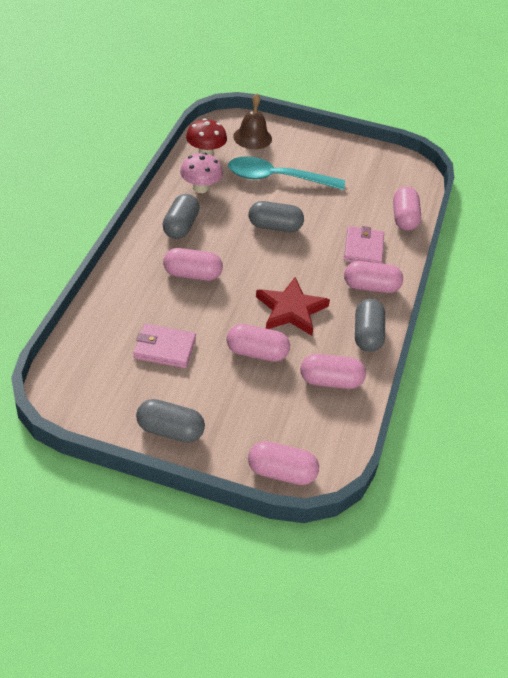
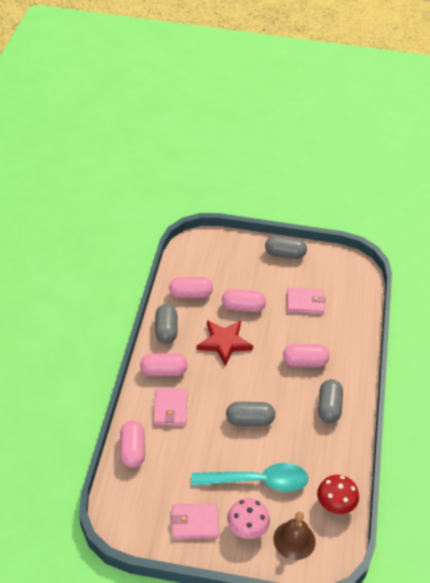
camera: 175 degrees right, 0 degrees up
(200, 188) = (326, 455): pink mushroom -> pink mushroom (247, 529)
(281, 473) = (215, 240): pink capsule -> none
(342, 159) = (194, 523): none -> pink wallet

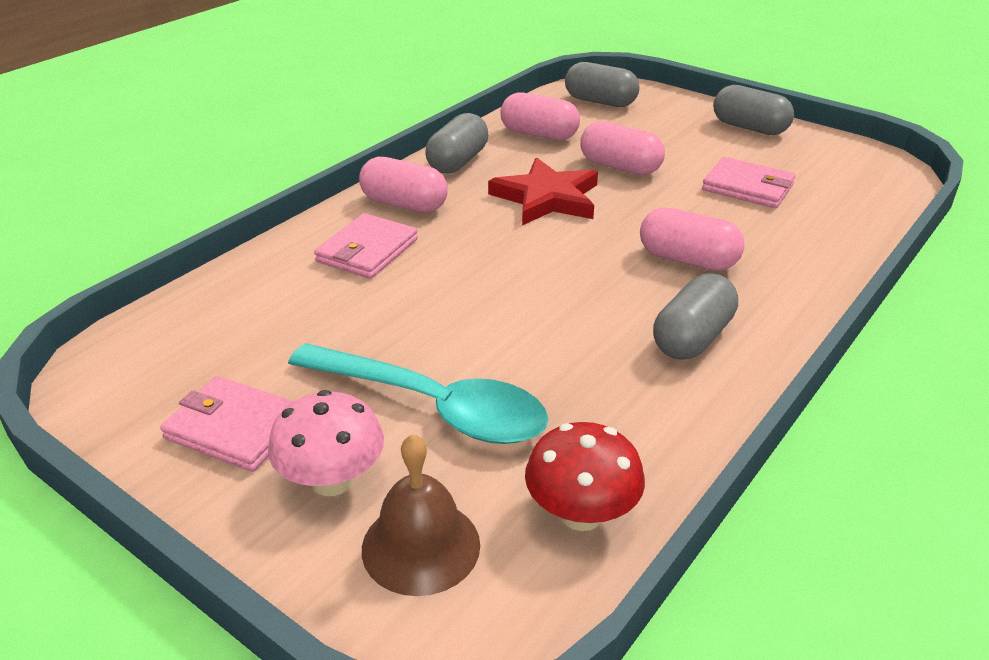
camera: 30 degrees right, 10 degrees down
(132, 450) = (242, 283): pink capsule -> none
(249, 420) = (502, 308): grey capsule -> grey capsule (600, 102)

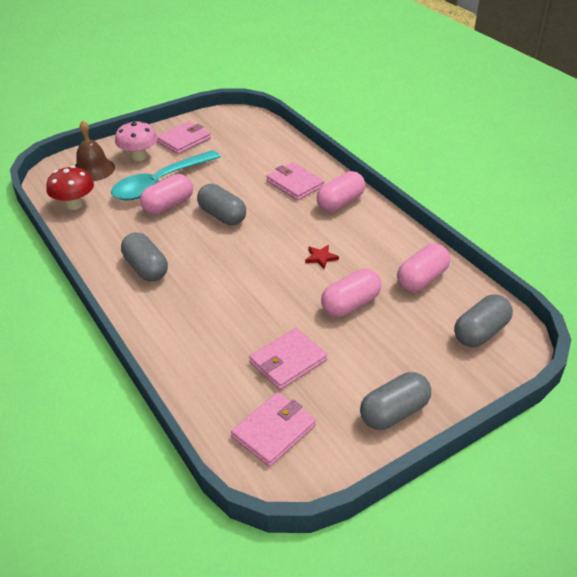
camera: 110 degrees right, 5 degrees up
(458, 162) = (389, 232): grey capsule -> grey capsule (222, 216)
(546, 198) = (321, 258): red star -> red star, size x0.44
(687, 260) = (215, 293): pink capsule -> pink capsule (168, 205)
(845, 178) = (274, 431): none -> pink wallet

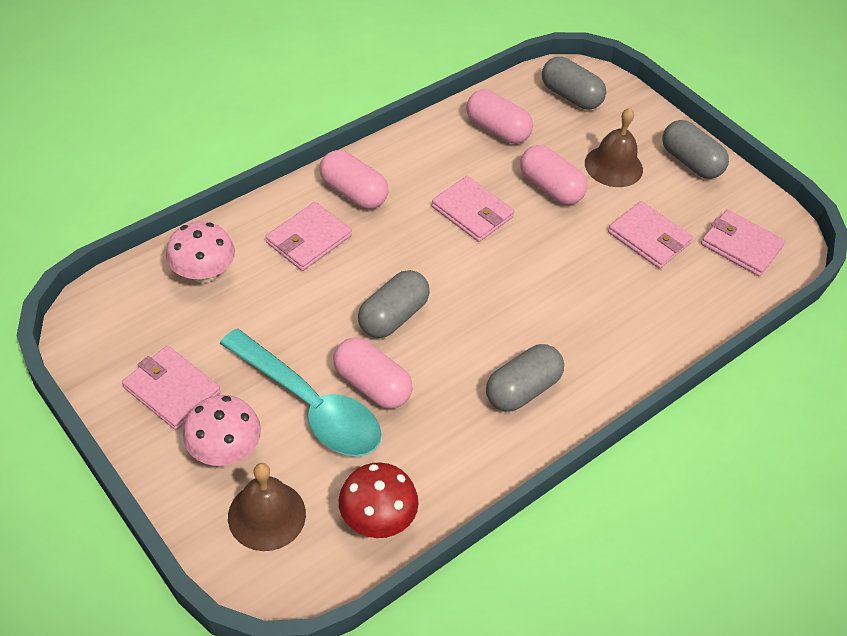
camera: 100 degrees left, 10 degrees up
(268, 147) = (203, 273): none -> pink mushroom
(321, 258) = (472, 212): red star -> pink wallet
(382, 350) = (613, 166): none -> brown bell

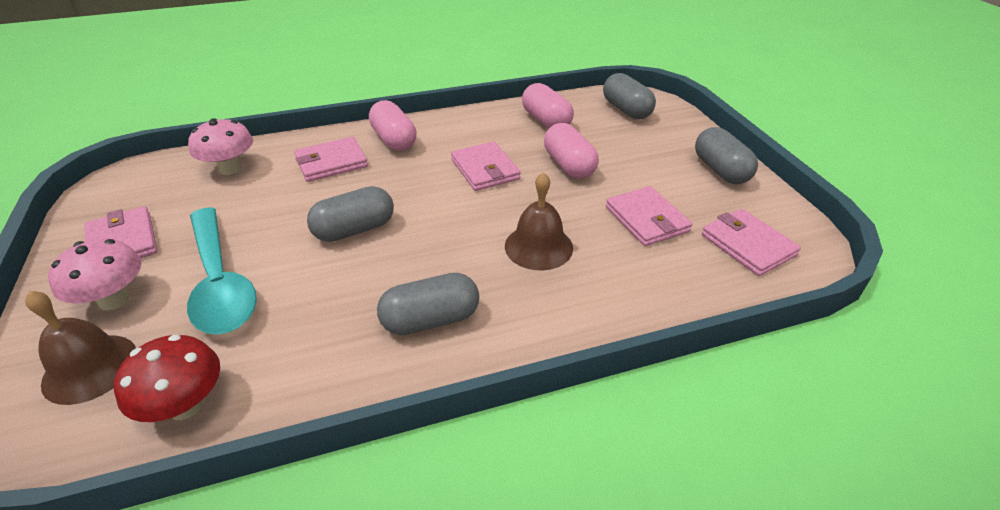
camera: 25 degrees right, 10 degrees down
(372, 385) = (289, 279): pink capsule -> none
(613, 166) = (640, 160): brown bell -> brown bell (538, 246)

